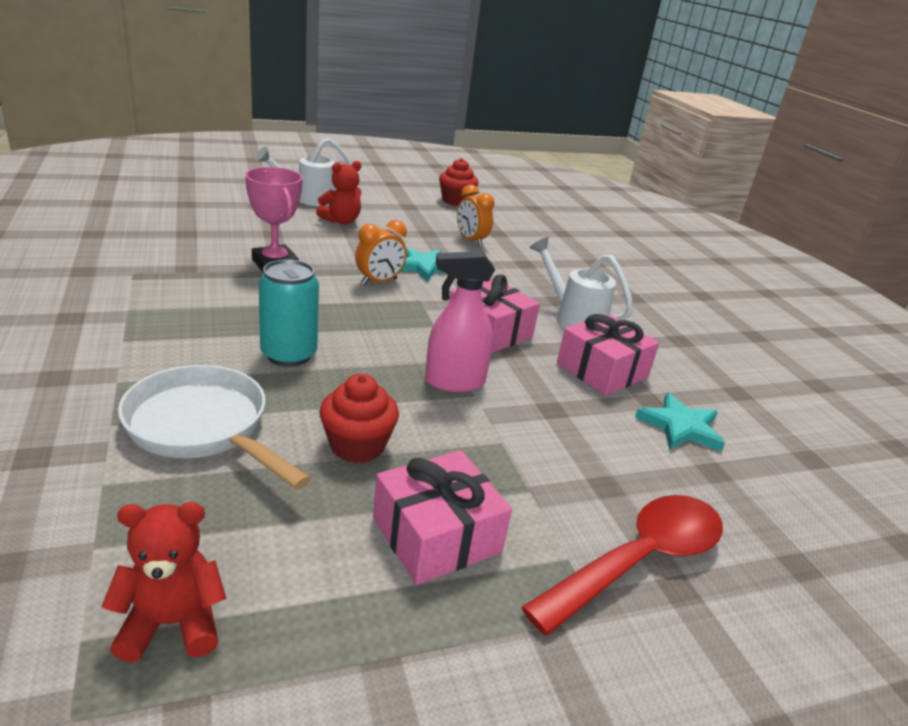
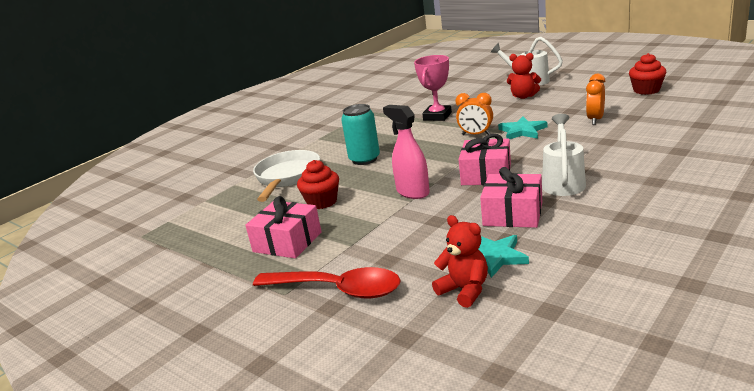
camera: 65 degrees right, 5 degrees down
(172, 623) = (187, 227): red teddy bear -> red teddy bear (464, 290)

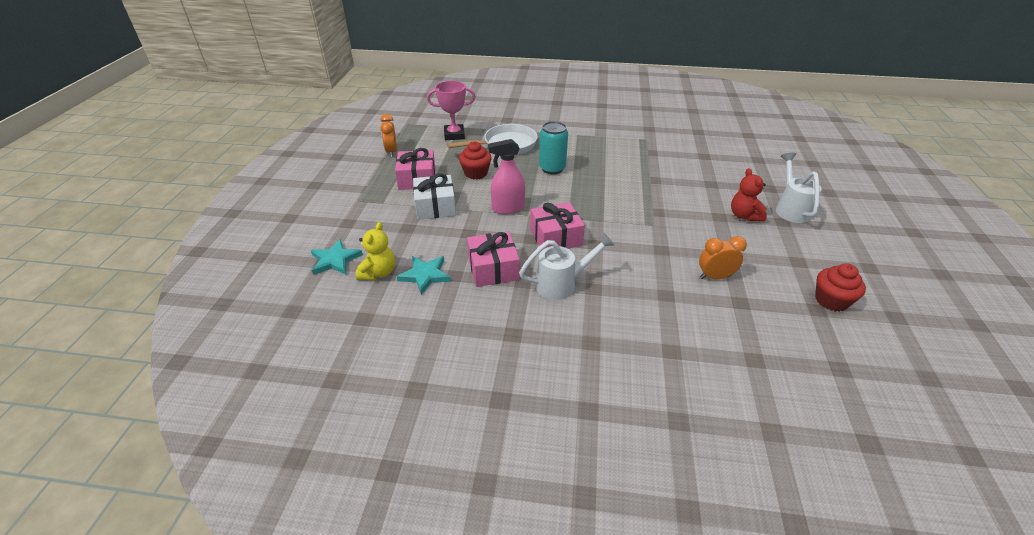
camera: 55 degrees right, 15 degrees up
(337, 289) = (367, 219): red spoon -> none
(362, 235) = (435, 206): none -> white gift
(412, 192) = (507, 209): pink spray bottle -> pink spray bottle turned 120 degrees counterclockwise
(437, 116) = (659, 178): pink trophy -> pink trophy (454, 135)
(464, 290) = (378, 273): red teddy bear -> yellow teddy bear
(476, 135) = (632, 210): orange clock -> orange clock (391, 152)
(522, 131) = (657, 235): turquoise star -> turquoise star (335, 260)

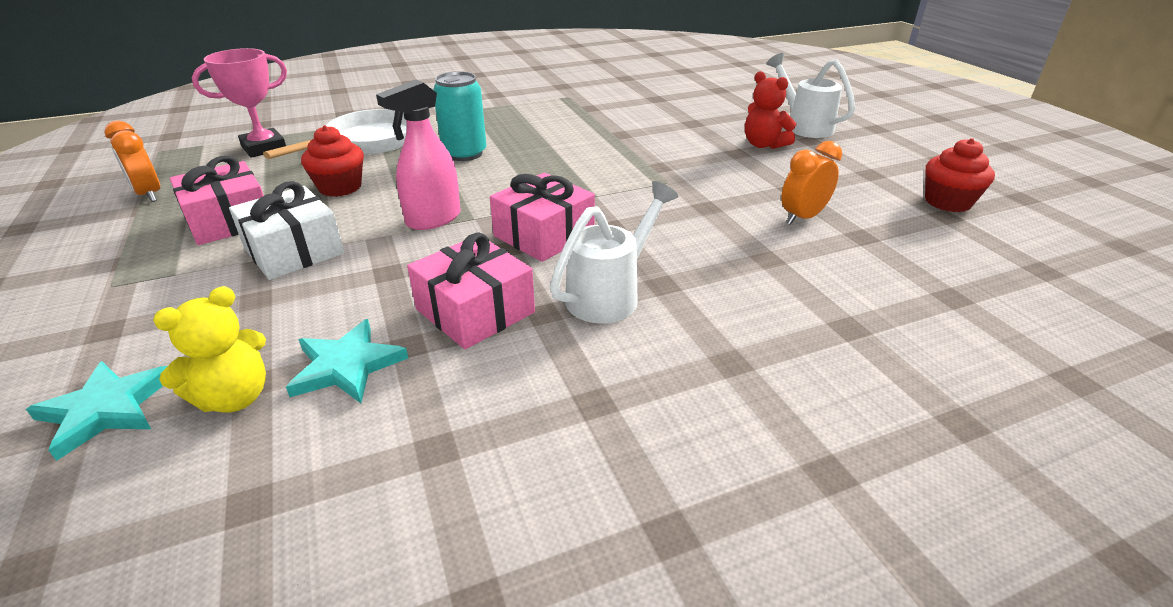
camera: 30 degrees left, 5 degrees down
(378, 273) = (235, 397): yellow teddy bear -> yellow teddy bear turned 60 degrees clockwise

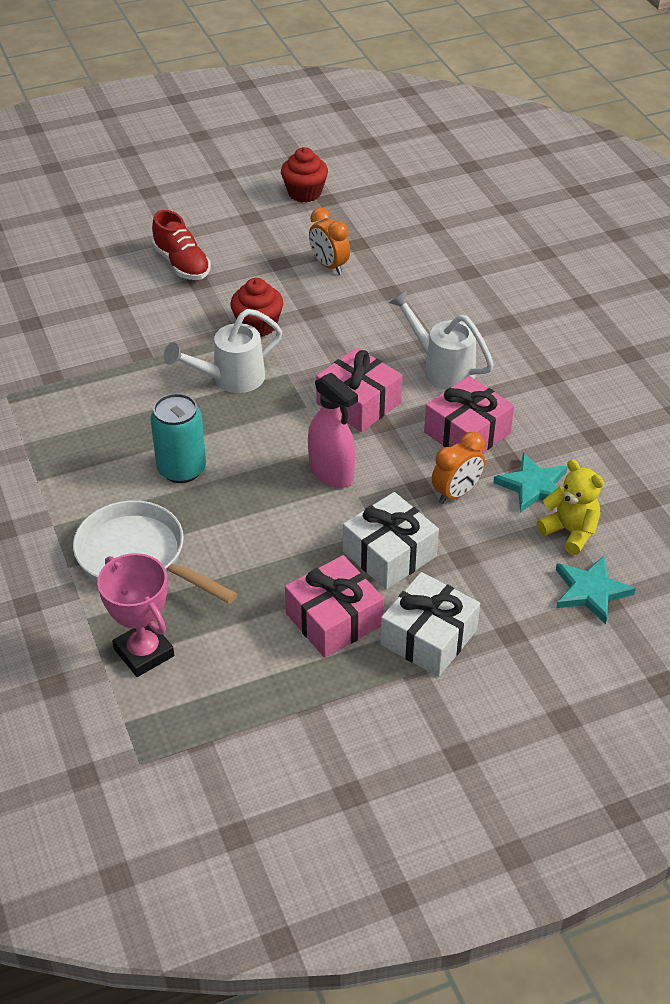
camera: 90 degrees left, 10 degrees up
(149, 194) = (272, 713): orange clock -> orange clock (456, 493)
(155, 272) = (428, 637): none -> white gift
(340, 187) = (261, 553): red cupcake -> red cupcake (258, 325)
(763, 145) = (182, 264): red teddy bear -> red shoe
(803, 126) = (137, 232): white watering can -> white watering can (230, 379)

